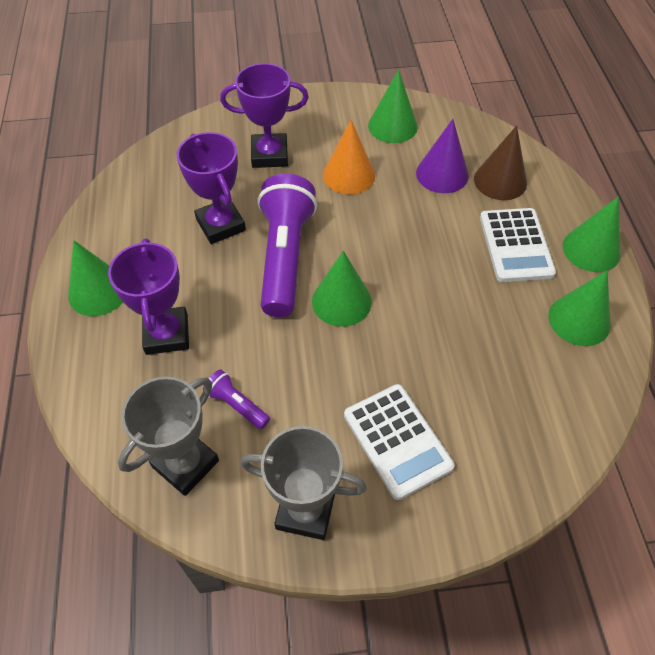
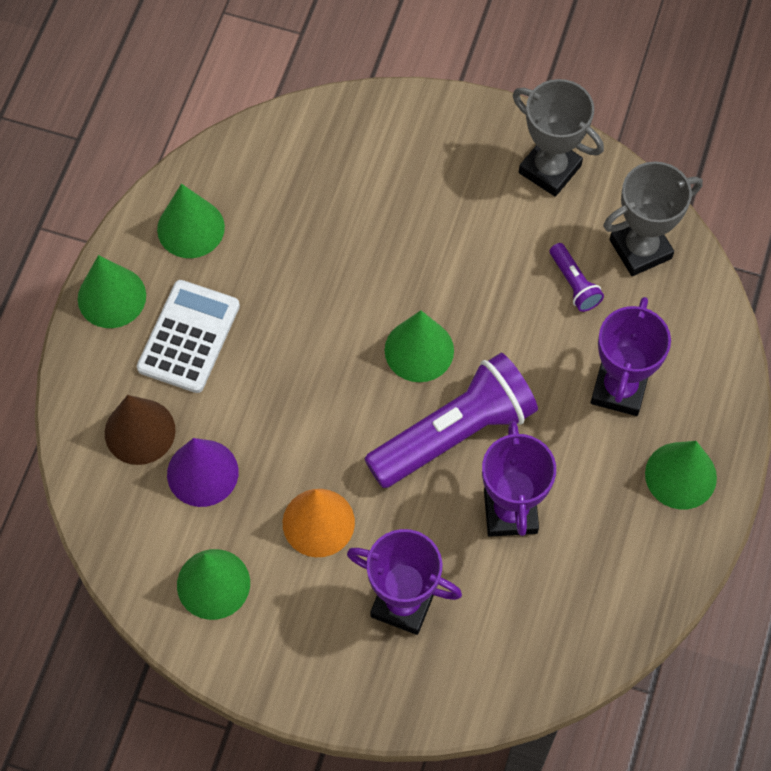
camera: 155 degrees left, 10 degrees up
(284, 257) = (454, 433): purple flashlight -> purple flashlight turned 150 degrees counterclockwise
(397, 440) = (441, 191): white calculator -> none

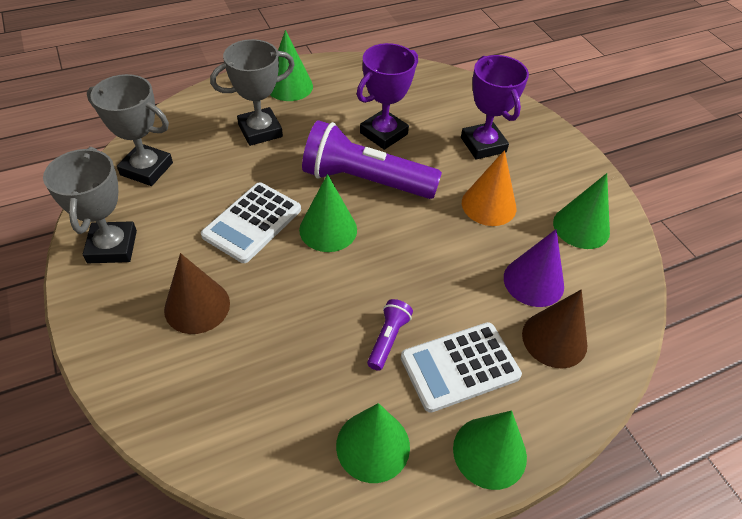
camera: 135 degrees left, 15 degrees down
(423, 194) = (197, 306): none -> brown cone
(484, 293) = (252, 222): none -> white calculator
(574, 284) = (203, 185): purple flashlight -> purple flashlight (388, 339)
(619, 389) = (260, 131): purple trophy -> grey trophy

